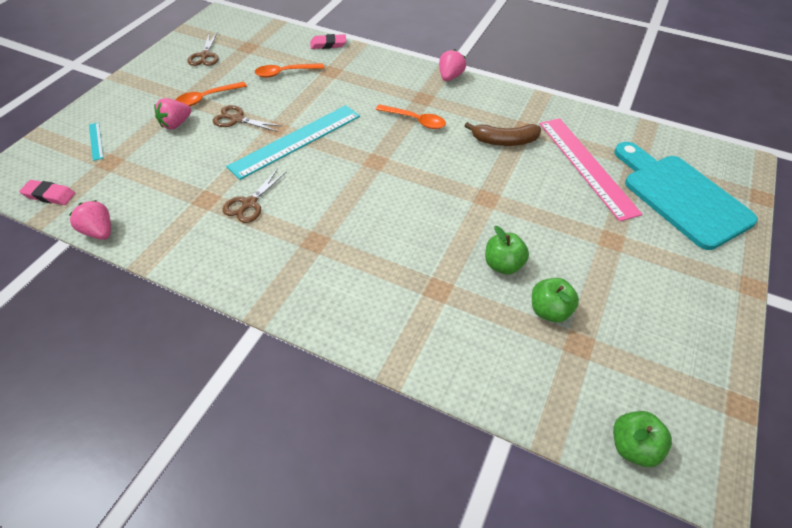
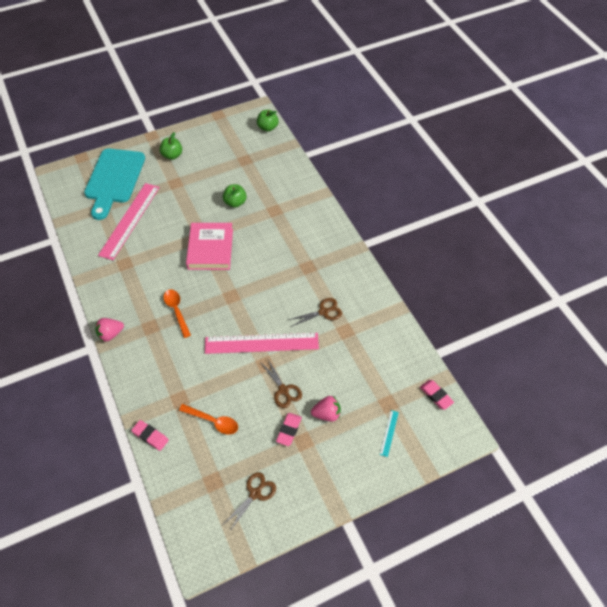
camera: 140 degrees left, 5 degrees up
(99, 231) = (415, 345): pink strawberry -> none
(207, 98) = (289, 430): orange spoon -> pink eraser
(296, 141) = (261, 343): turquoise ruler -> pink ruler
(458, 191) = (210, 249): none -> pink book
(504, 141) = (147, 262): brown banana -> none
(549, 310) = (240, 176): green apple -> green apple (172, 155)

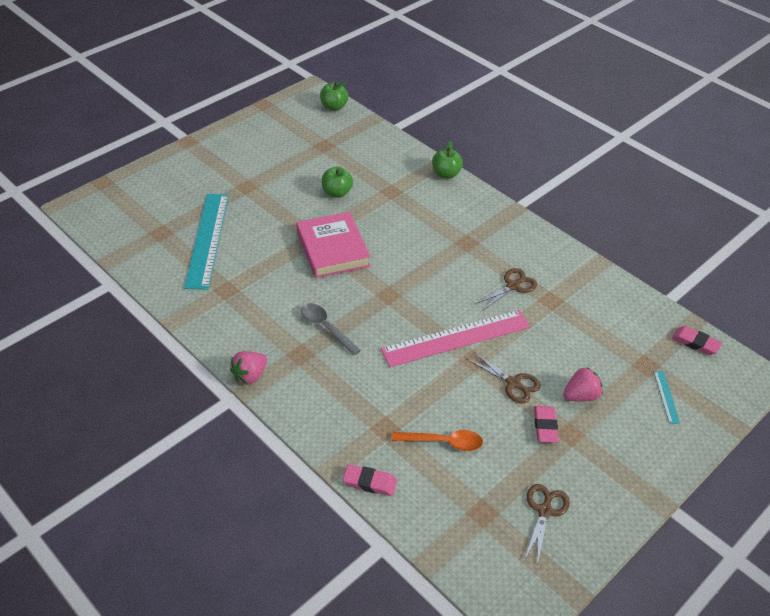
camera: 20 degrees left, 10 degrees down
(114, 179) = (161, 198): turquoise cutting board -> none
(130, 220) = (207, 239): pink ruler -> turquoise ruler
(172, 155) = (227, 158): green apple -> green apple (446, 174)
(176, 311) = (326, 328): orange spoon -> grey spoon

